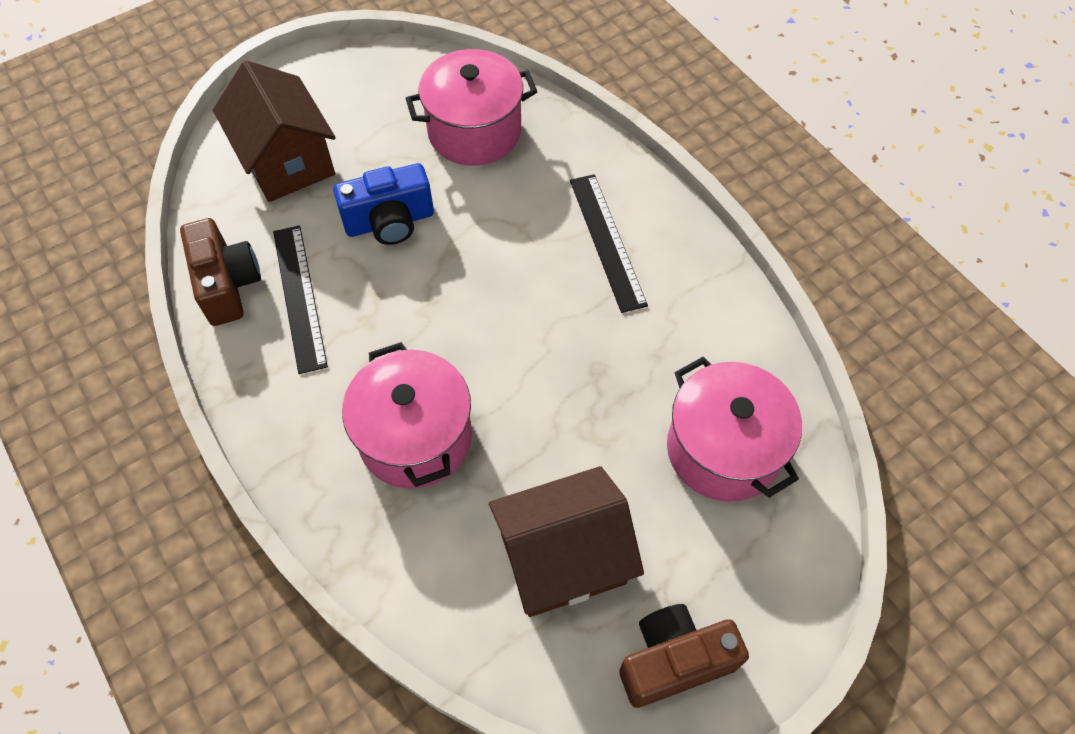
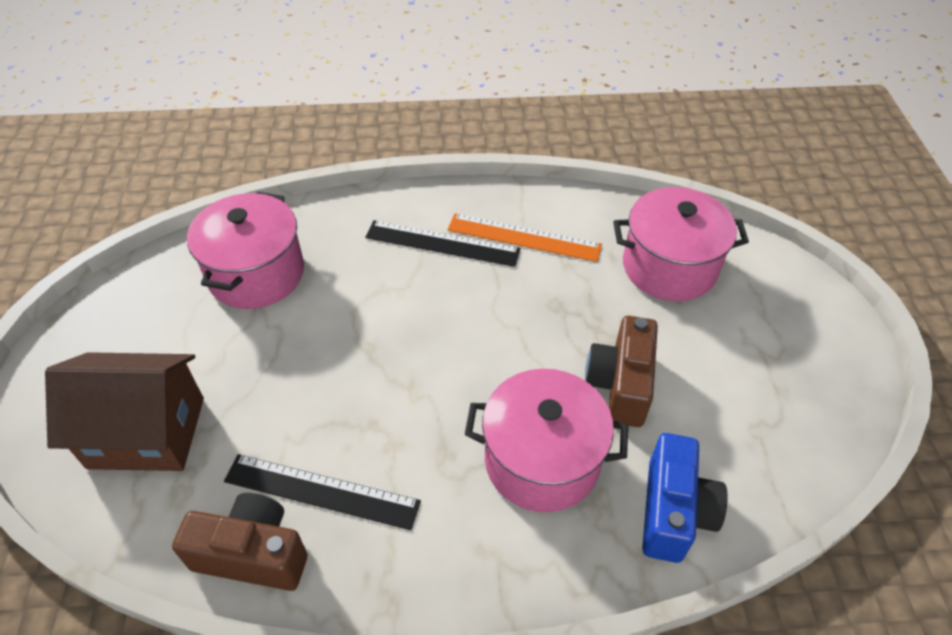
camera: 60 degrees left, 10 degrees down
(390, 222) = (298, 378): blue camera -> blue camera (673, 511)
(563, 558) = (712, 406): brown house -> none
(665, 302) = (524, 237): none -> orange ruler
(674, 660) = (826, 376): brown camera -> brown camera (620, 384)

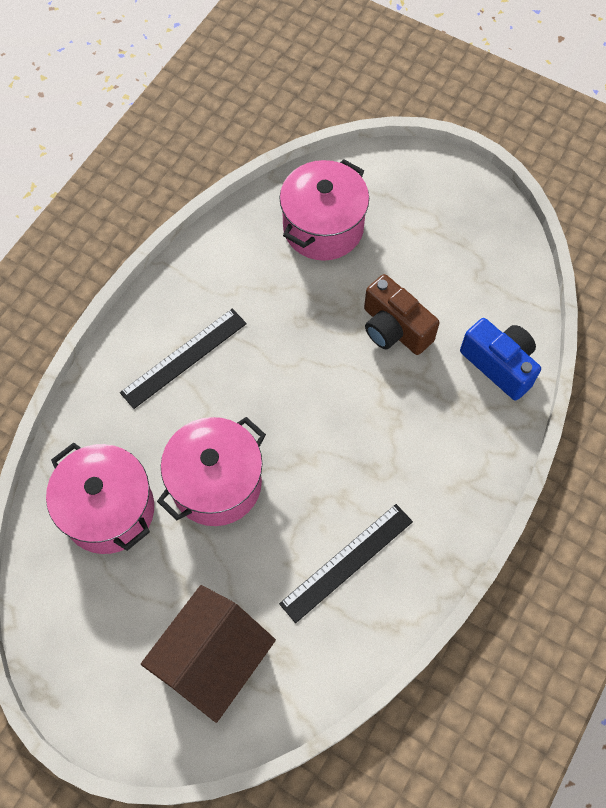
camera: 55 degrees left, 15 degrees up
(253, 554) = (365, 629): brown camera -> none
(524, 237) = (223, 299): orange ruler -> none
(541, 460) = (416, 414): pink pot -> pink pot (216, 483)

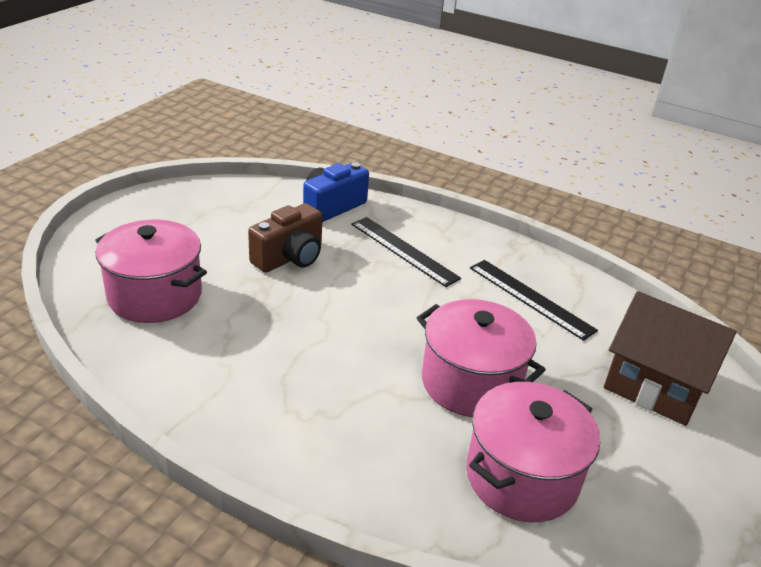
camera: 95 degrees left, 30 degrees down
(184, 358) = (314, 410): black ruler -> black ruler (404, 250)

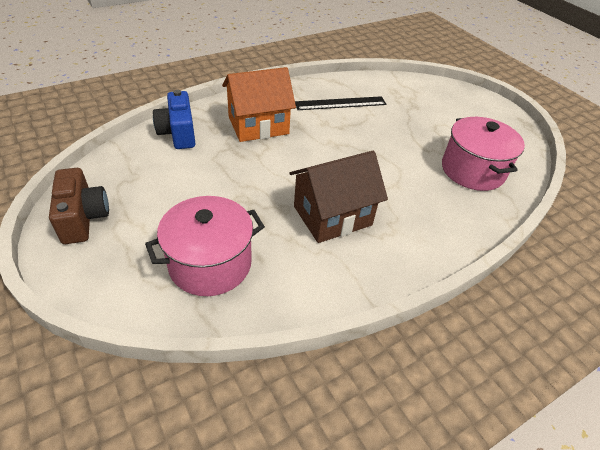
camera: 60 degrees left, 10 degrees up
(290, 257) = (222, 176): brown camera -> brown camera (83, 218)
(404, 250) = (258, 125): black ruler -> orange house
(471, 383) = (397, 155): pink pot -> none
(654, 386) = (430, 102): brown house -> brown house (332, 216)

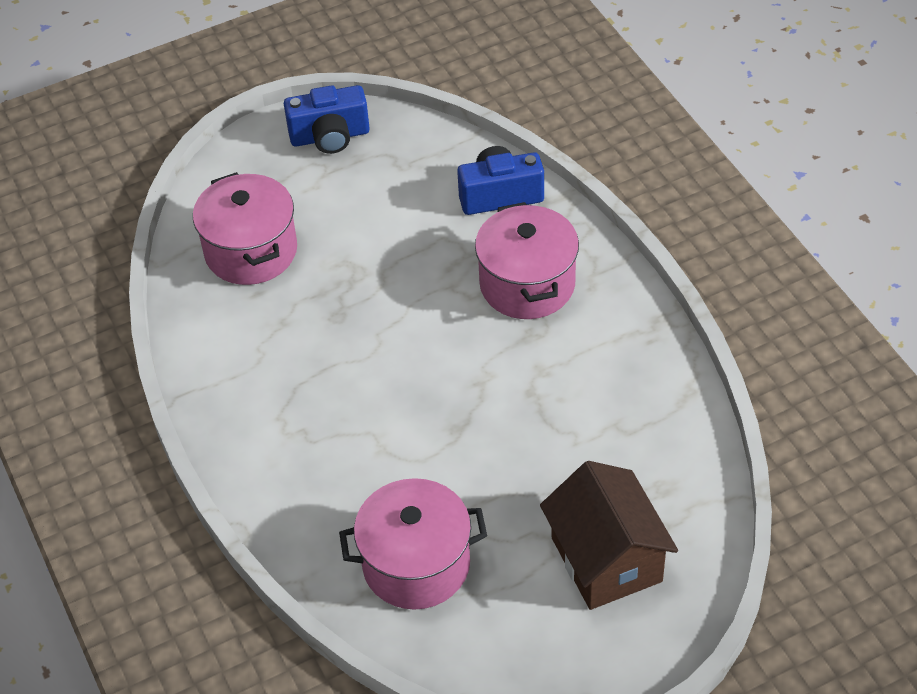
camera: 100 degrees right, 5 degrees up
(83, 218) = (330, 136): brown camera -> blue camera
(258, 125) = (527, 284): orange house -> pink pot
(332, 216) = (320, 367): brown house -> brown house (606, 559)
(340, 103) = (606, 396): black ruler -> none

